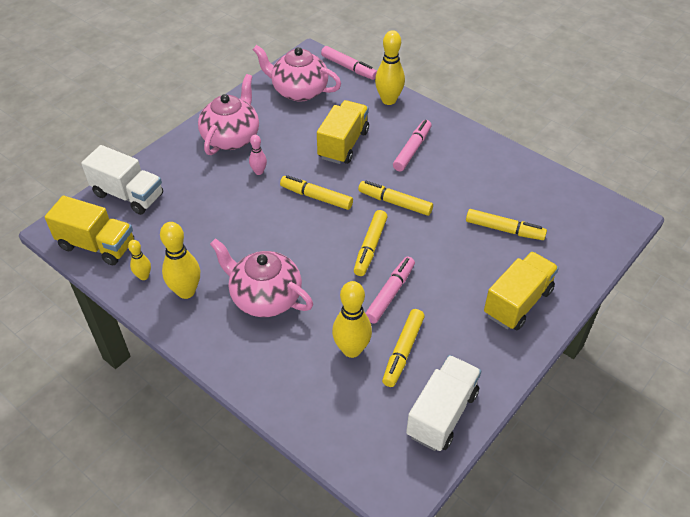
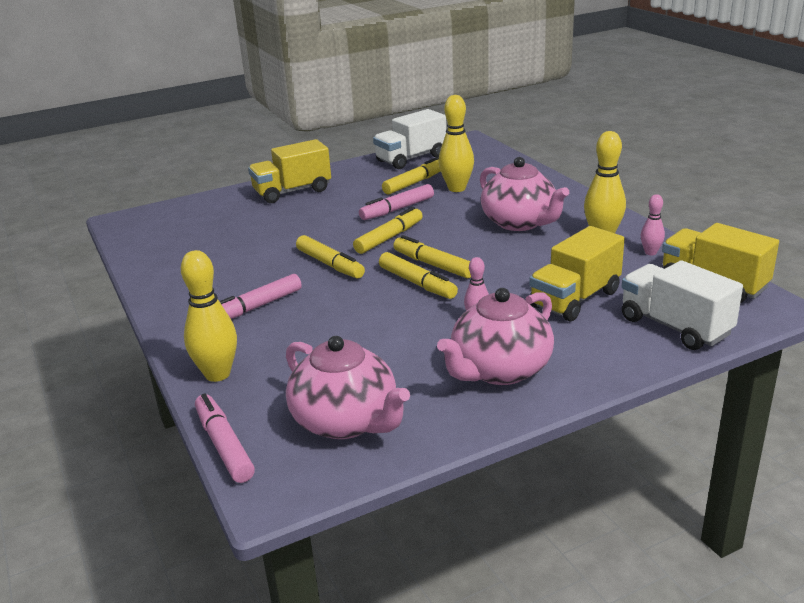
camera: 155 degrees left, 20 degrees down
(143, 276) = (650, 252): yellow bowling pin -> pink bowling pin
(343, 144) = (339, 330): yellow truck -> yellow truck (575, 299)
(504, 230) = (243, 229): yellow marker -> yellow marker (433, 265)

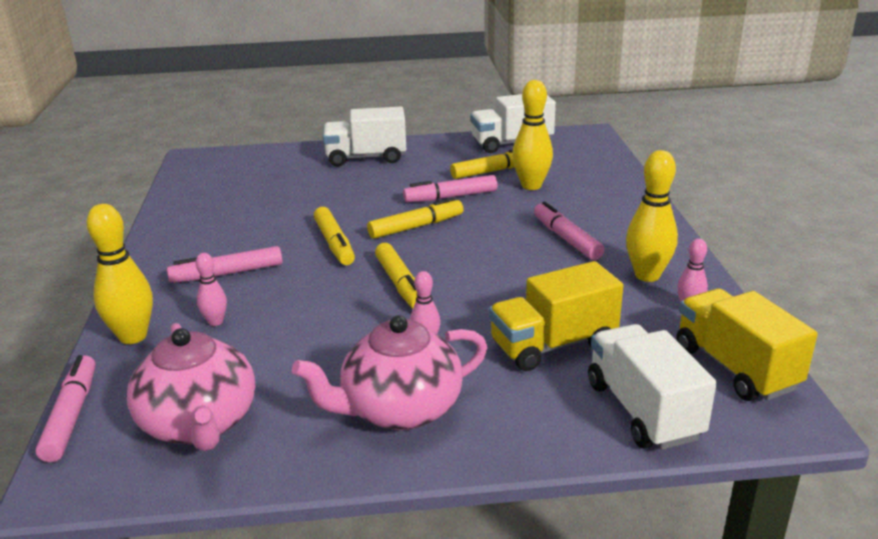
camera: 20 degrees right, 0 degrees up
(283, 346) = (215, 322): none -> pink bowling pin
(292, 192) = (366, 158): yellow truck -> white truck
(433, 265) = (434, 267): yellow marker -> none
(520, 223) = (566, 239): pink teapot -> pink marker

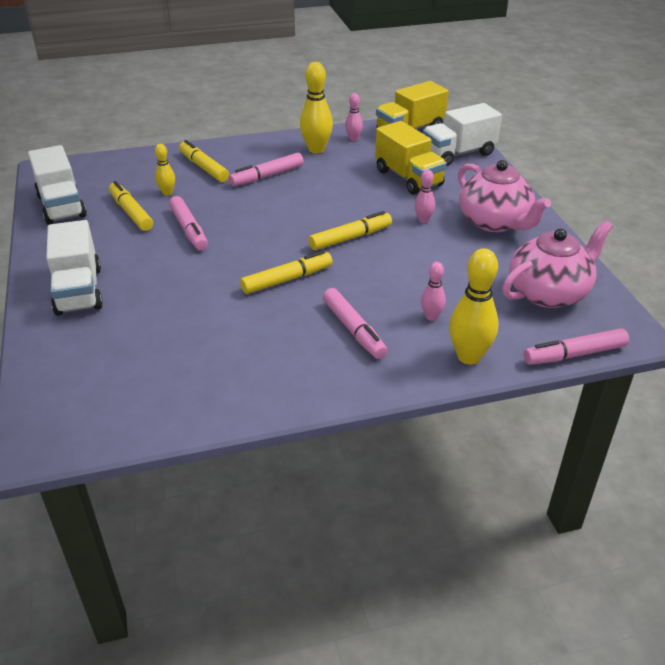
camera: 100 degrees left, 10 degrees up
(416, 227) = (251, 241): yellow marker -> yellow marker (204, 167)
(531, 186) = (167, 193): yellow bowling pin -> yellow bowling pin, size x0.55

